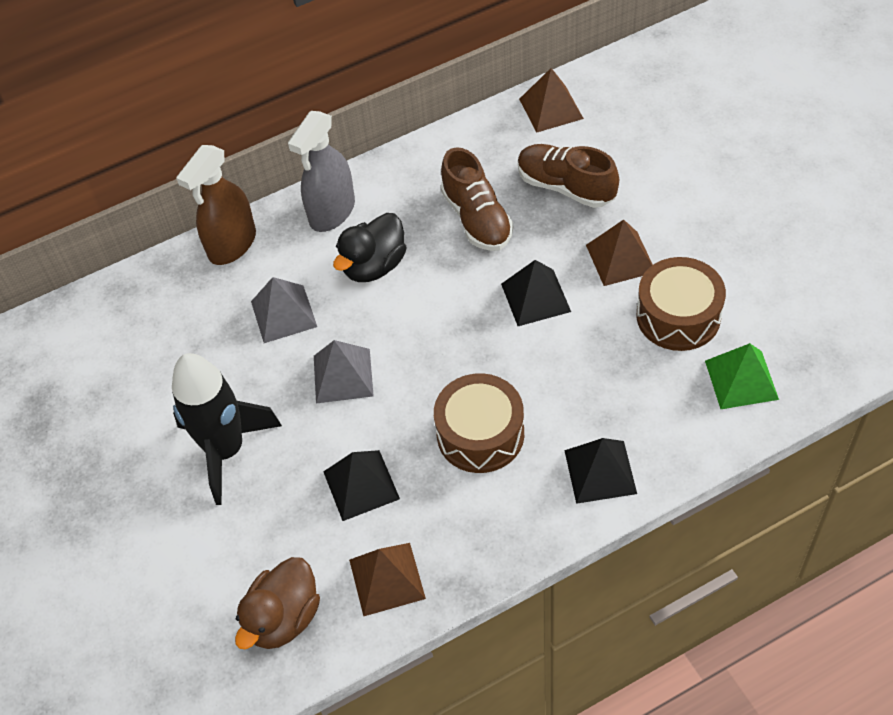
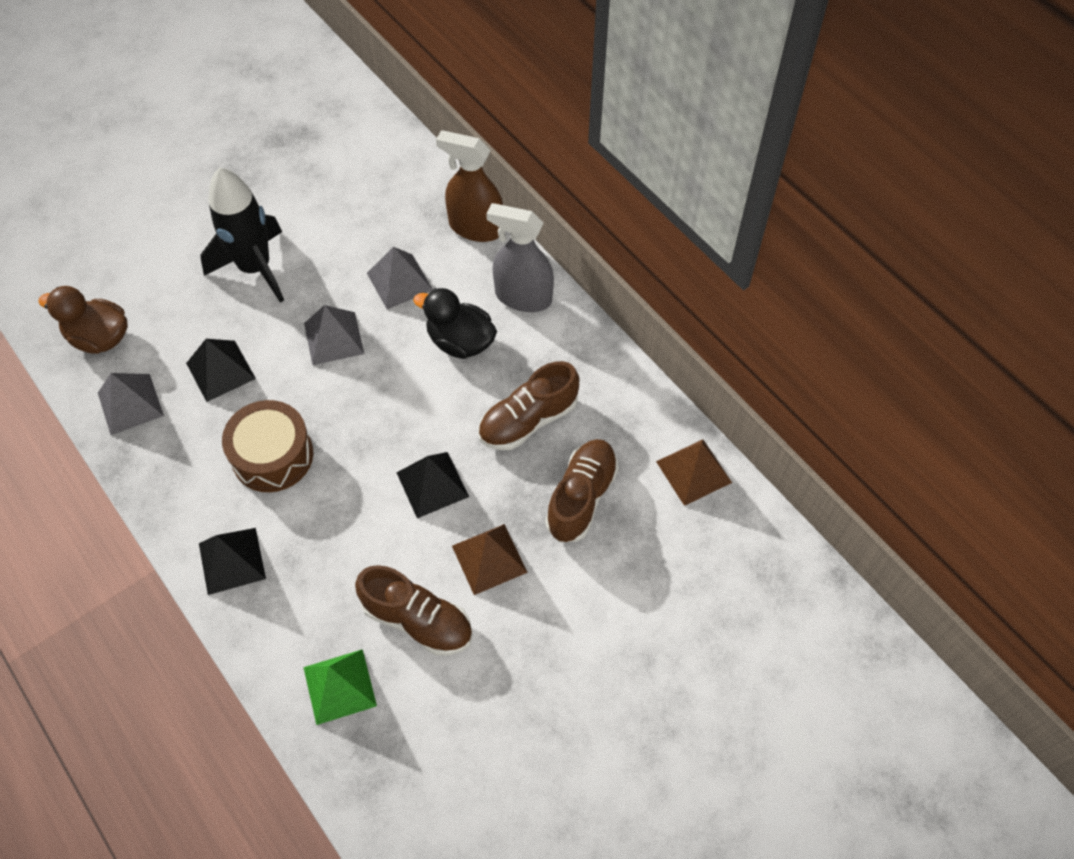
camera: 75 degrees right, 5 degrees up
(386, 579) = (130, 404): brown pyramid -> grey pyramid
(678, 316) = (417, 620): brown drum -> brown shoe

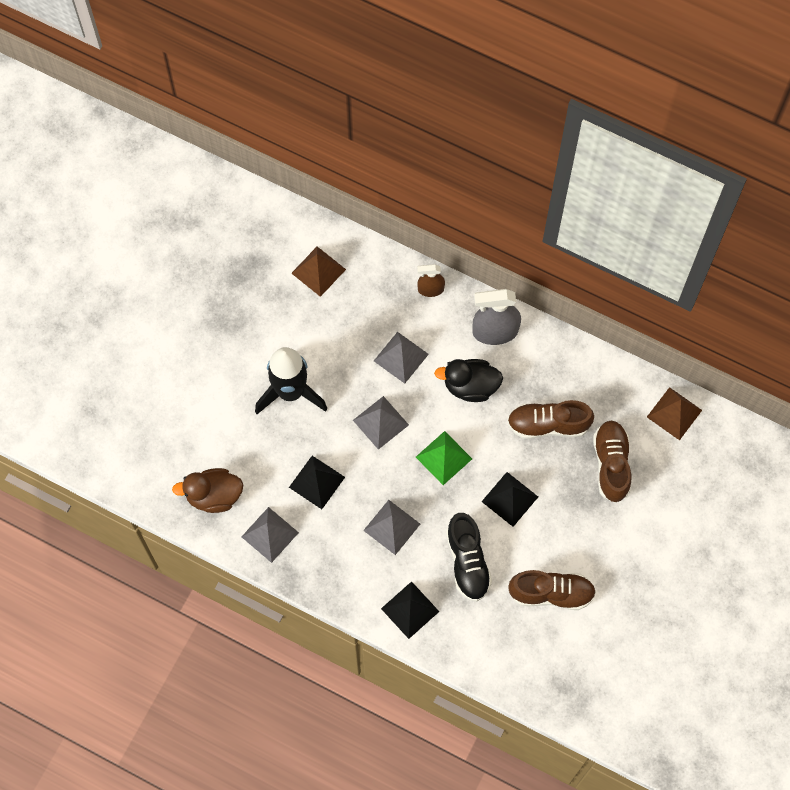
camera: 25 degrees left, 10 degrees up
(272, 455) = (391, 527): brown drum -> grey pyramid
(336, 535) = (467, 562): none -> black shoe
(340, 686) = (527, 656): green pyramid -> green pyramid (444, 457)
(475, 227) = (430, 289): brown spray bottle -> brown spray bottle, size x0.58
(489, 559) = (574, 533): brown pyramid -> brown pyramid (318, 271)
(528, 420) = (548, 424): brown shoe -> brown shoe turned 60 degrees clockwise

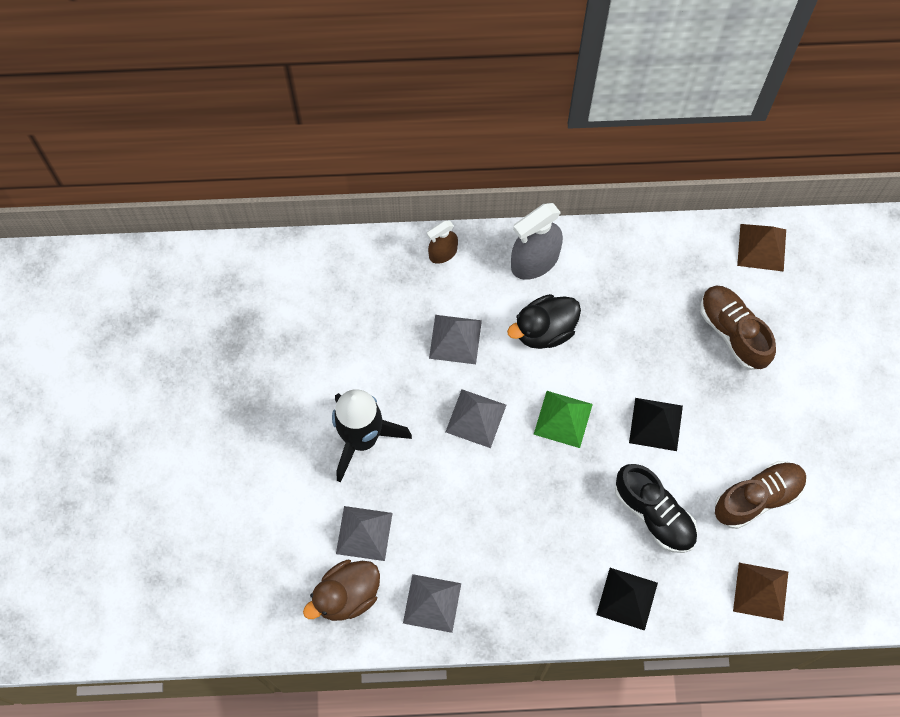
camera: 30 degrees left, 0 degrees up
(316, 482) = (447, 518): black pyramid -> none
(318, 271) = (315, 296): brown pyramid -> brown pyramid (760, 591)
(391, 527) = (554, 522): grey pyramid -> grey pyramid (364, 533)
(548, 424) = (646, 326): brown shoe -> none

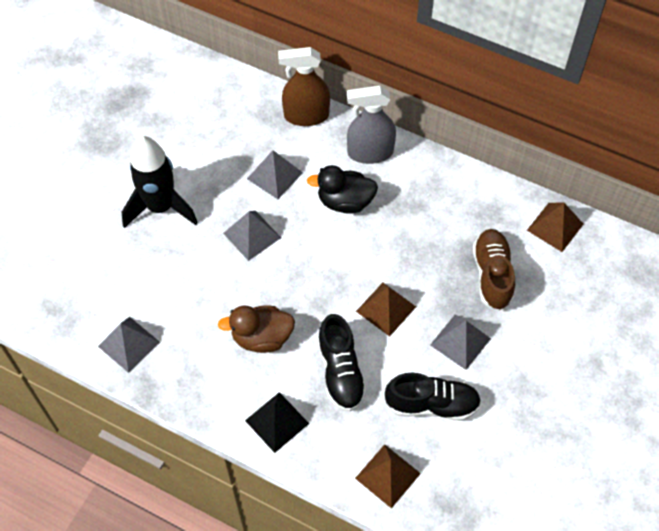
camera: 30 degrees right, 10 degrees down
(347, 595) = (72, 305): brown duck -> brown duck (262, 338)
(364, 533) = (115, 270): grey pyramid -> grey pyramid (460, 341)
(443, 253) = (306, 115): brown spray bottle -> brown spray bottle, size x1.73
(563, 419) = (316, 269): green pyramid -> none
(656, 424) = (386, 309): black pyramid -> brown pyramid
(757, 498) = (432, 404): brown shoe -> black shoe

